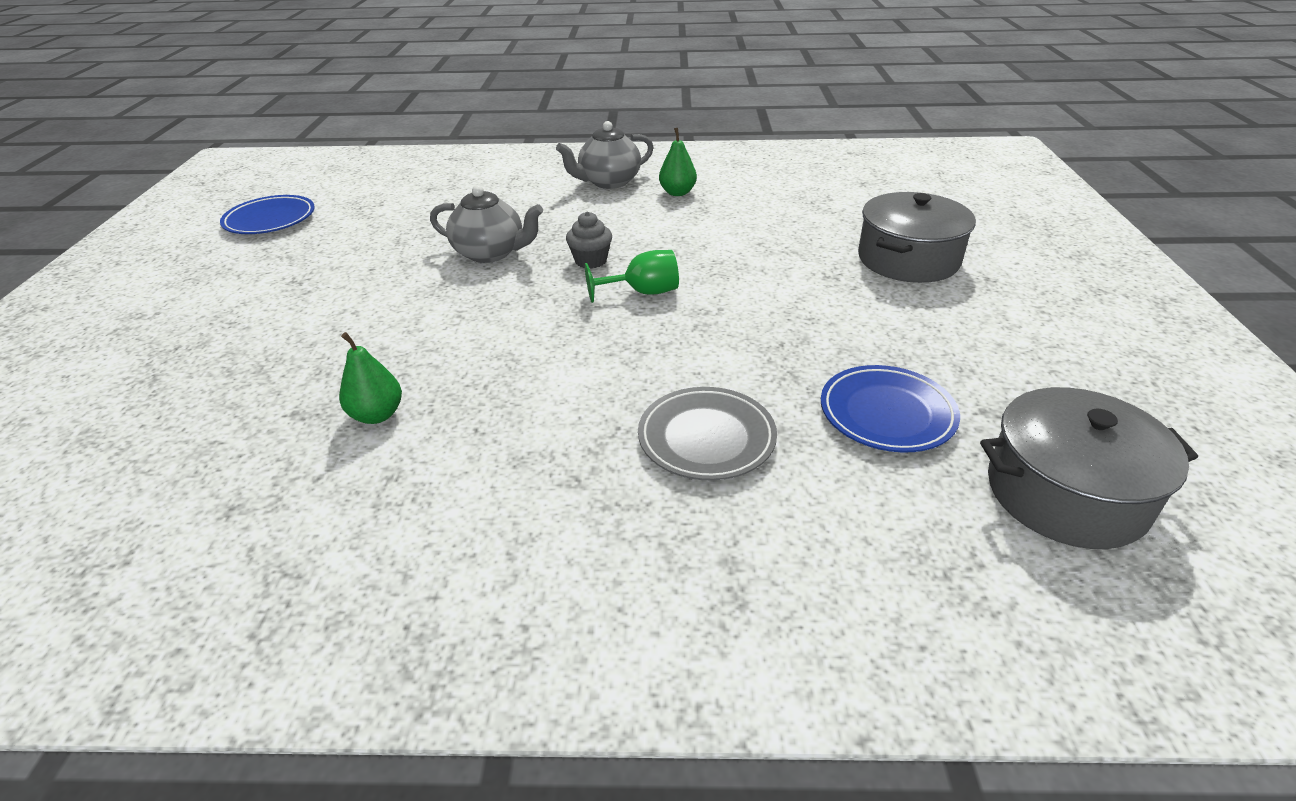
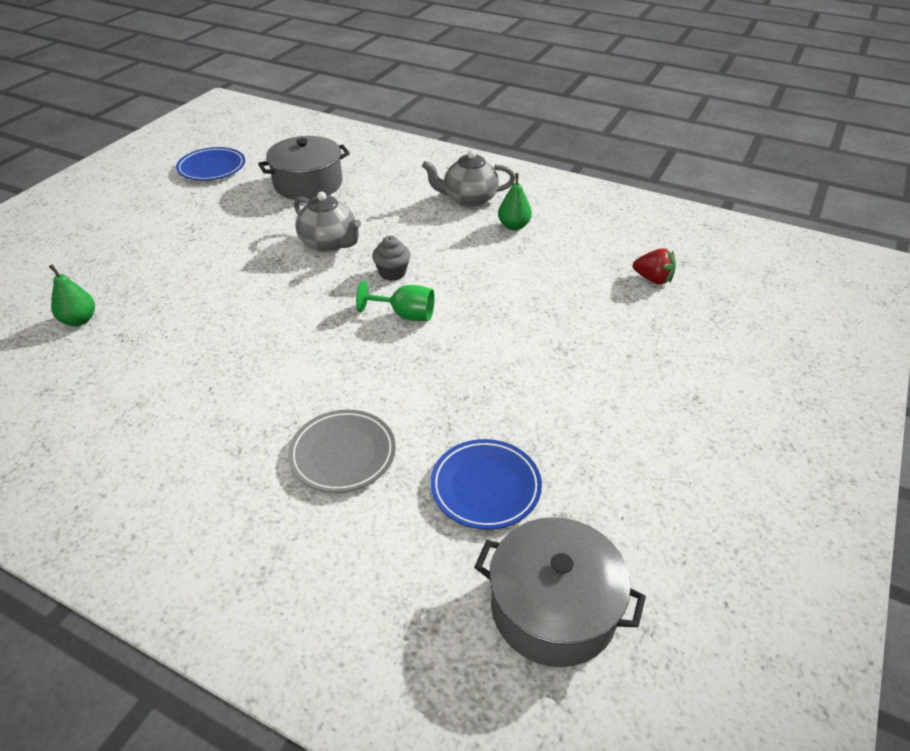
camera: 25 degrees right, 5 degrees up
(377, 415) = (163, 354): green pear -> green pear (79, 320)
(851, 201) = (653, 279): none -> red strawberry
(908, 259) = (644, 354): grey pot -> grey pot (308, 183)

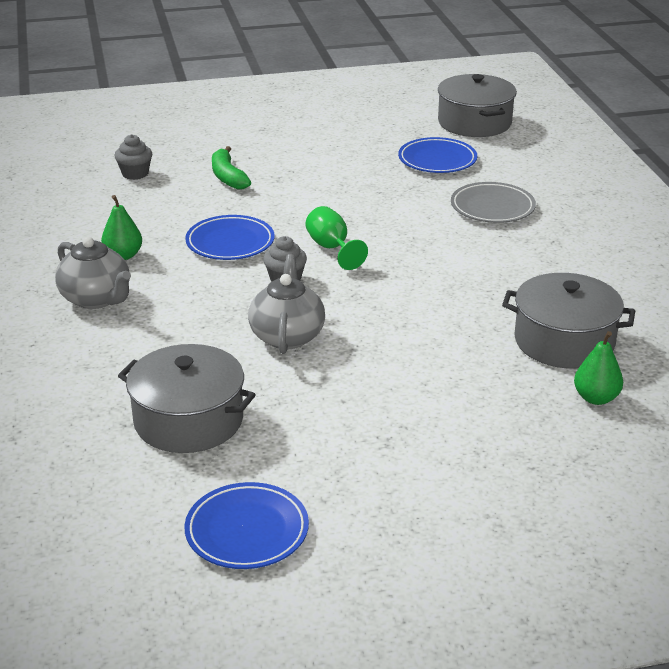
camera: 130 degrees left, 10 degrees down
(137, 348) = (564, 341): none -> grey pot
(476, 274) = (230, 243): none -> blue plate
(596, 323) = (228, 177): none -> green banana
(653, 279) = (135, 174): red strawberry -> grey cupcake

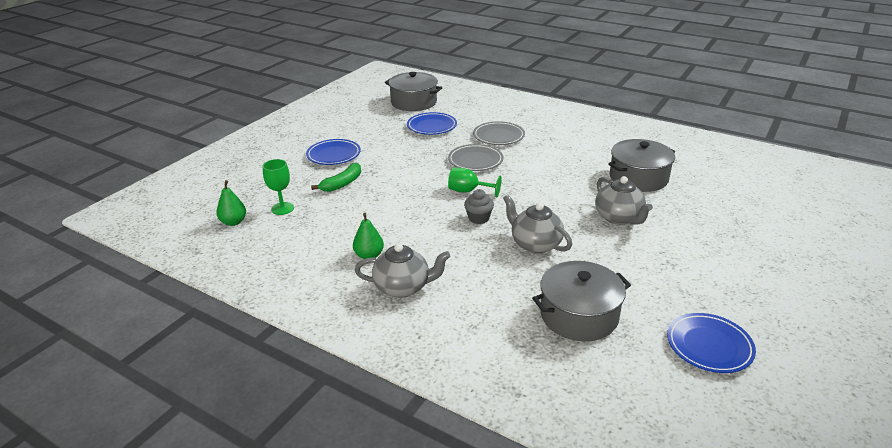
camera: 45 degrees left, 0 degrees up
(135, 174) = (282, 208): grey cupcake -> green goblet
(228, 177) = (342, 184): green banana -> green banana turned 75 degrees counterclockwise
(230, 243) = (414, 216): blue plate -> blue plate (333, 155)
(406, 221) = (475, 161): none -> grey plate
(435, 366) = (619, 218): none -> grey teapot
(596, 398) = (694, 194): green pear -> green pear (233, 222)

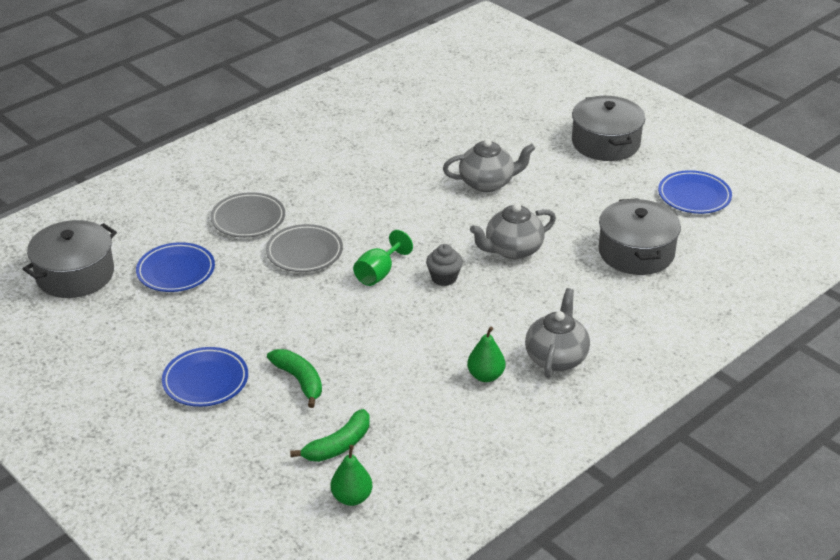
camera: 75 degrees left, 5 degrees up
(282, 208) = (338, 445): green goblet -> green banana
(638, 178) = (414, 146): grey pot -> grey pot (605, 143)

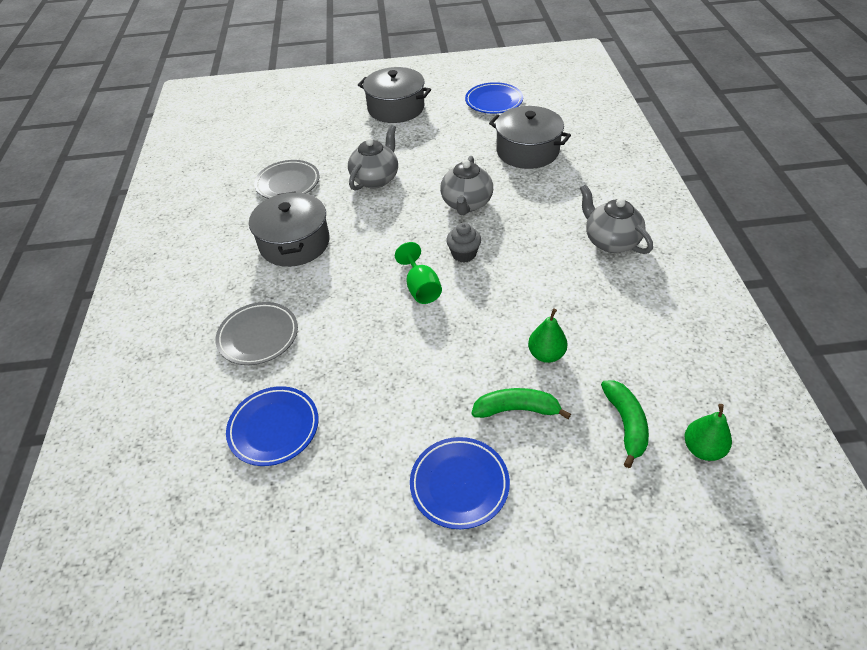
camera: 50 degrees left, 10 degrees up
(75, 274) = (185, 522): grey pot -> grey pot (294, 243)
(304, 252) = (345, 321): grey plate -> grey plate (288, 183)
(485, 376) = (602, 288): green pear -> green pear (546, 354)

